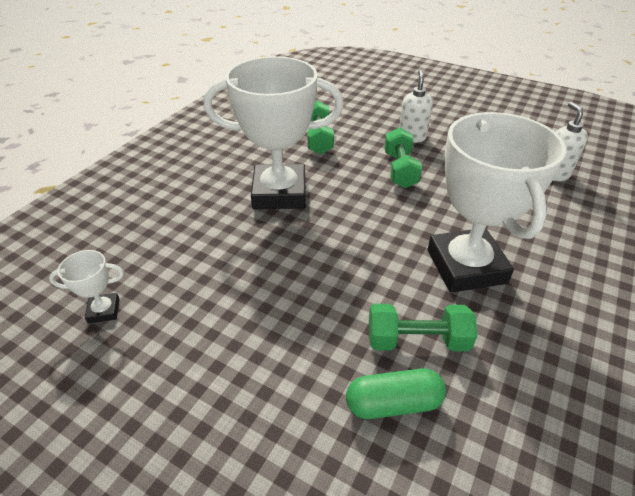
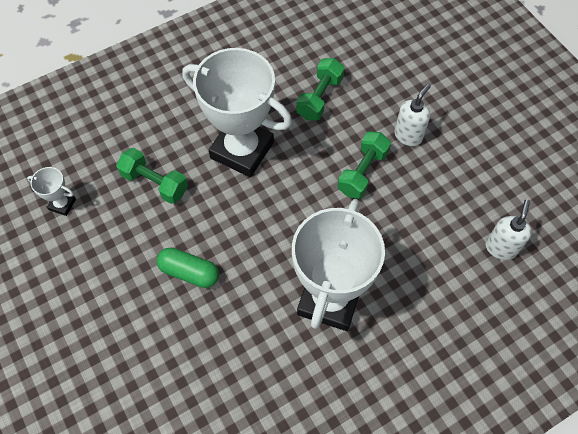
camera: 30 degrees right, 20 degrees up
(393, 403) = (193, 371): green capsule -> green capsule (189, 272)
(417, 340) = (242, 338): green dumbbell -> green dumbbell (154, 183)

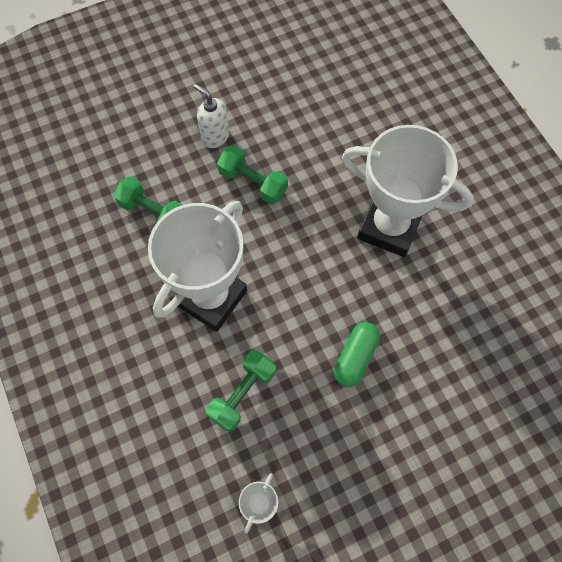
camera: 85 degrees left, 5 degrees up
(501, 248) = (344, 83): white soap dispenser -> none

